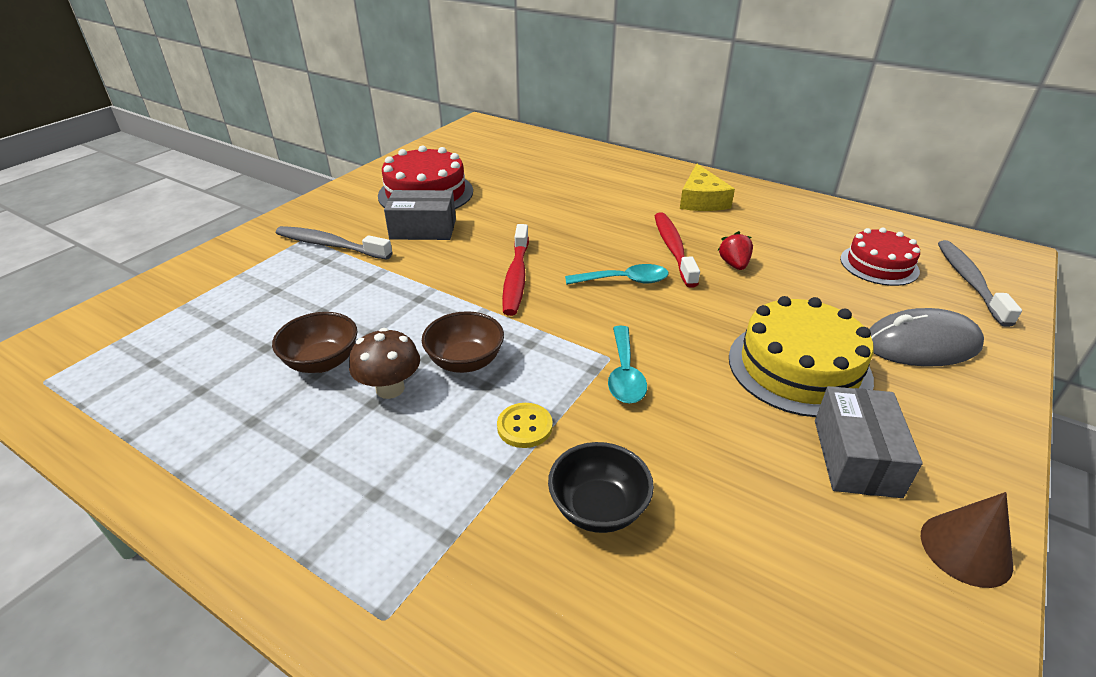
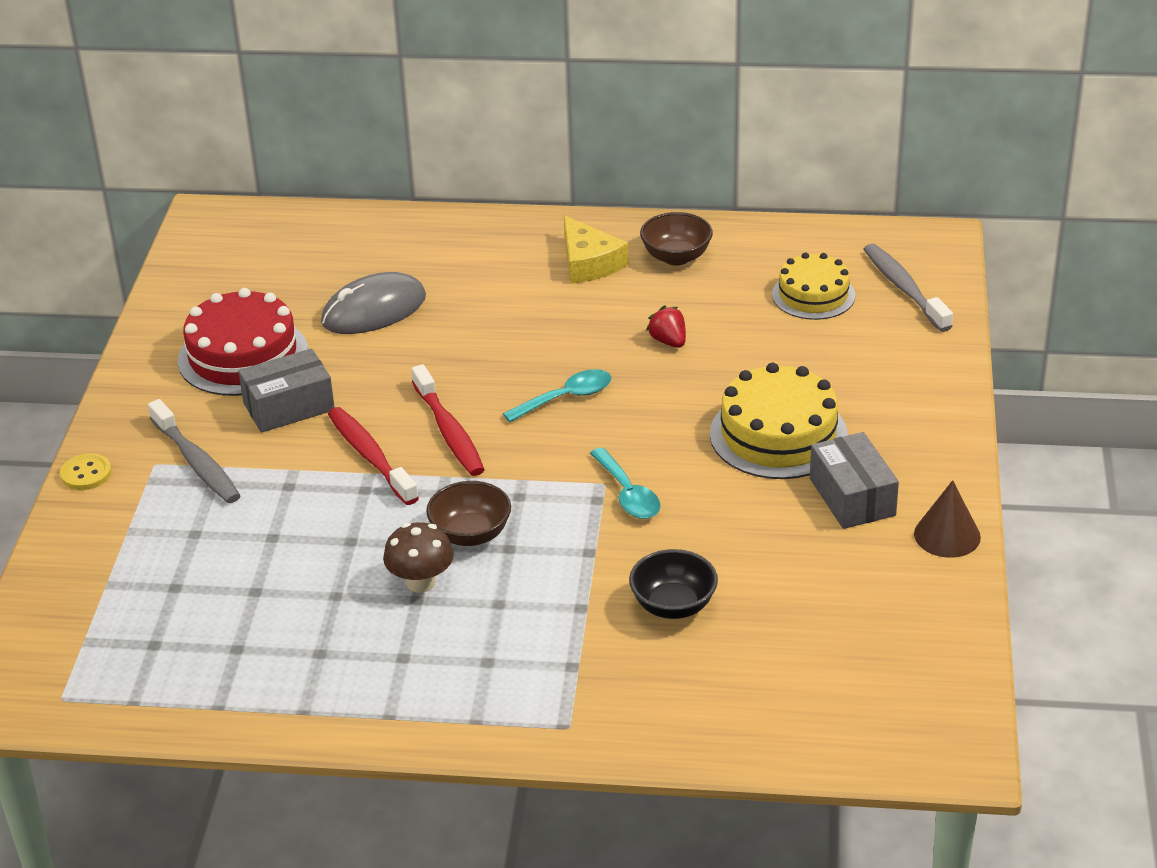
camera: 25 degrees left, 0 degrees up
(322, 362) = (329, 583): brown bowl -> brown bowl (676, 257)
(330, 245) = (197, 462): grey toothbrush -> grey toothbrush turned 120 degrees counterclockwise
(524, 427) = (571, 569): yellow button -> yellow button (86, 474)
(673, 248) = (594, 341): red toothbrush -> red toothbrush (370, 456)
(879, 265) = (813, 295): red cake -> yellow cake
(921, 344) = (876, 375): grey mouse -> grey mouse (374, 310)

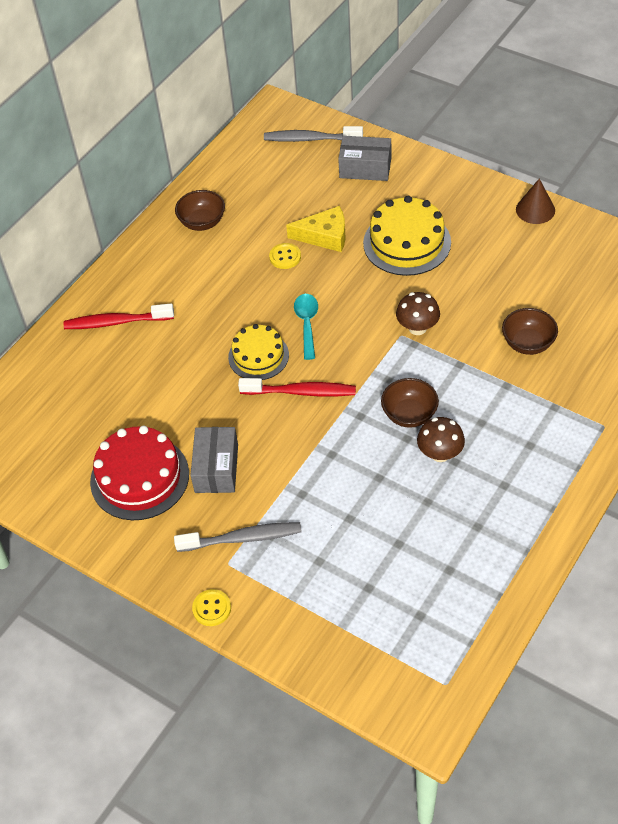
camera: 60 degrees left, 15 degrees up
(370, 456) = (299, 440): red toothbrush -> red toothbrush (116, 322)
(374, 310) = (142, 389): grey mouse -> none
(589, 263) = (175, 264): yellow cheese -> yellow cheese (325, 236)
(627, 494) = (417, 328): turquoise spoon -> brown mushroom
(668, 341) = (285, 257): red strawberry -> yellow button
(673, 605) = (528, 343): black bowl -> brown bowl
(813, 295) = (287, 178): yellow cake -> yellow cake (258, 356)
(852, 497) = (481, 234): grey box -> grey box (365, 168)

